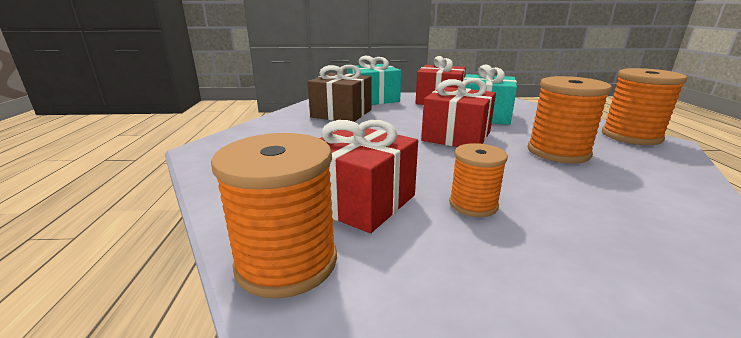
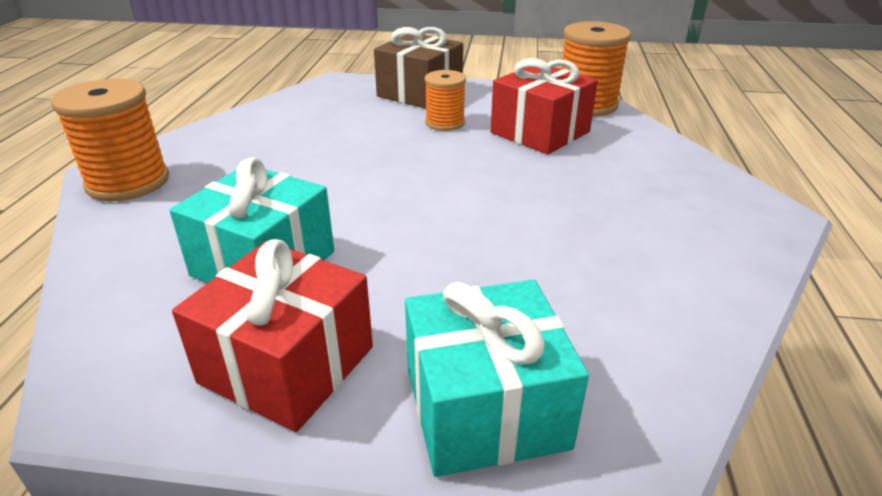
camera: 170 degrees left, 10 degrees up
(341, 113) = (578, 309): brown gift -> brown gift (420, 93)
(456, 136) = (382, 205): red gift -> none
(558, 152) = (283, 165): orange spool -> none

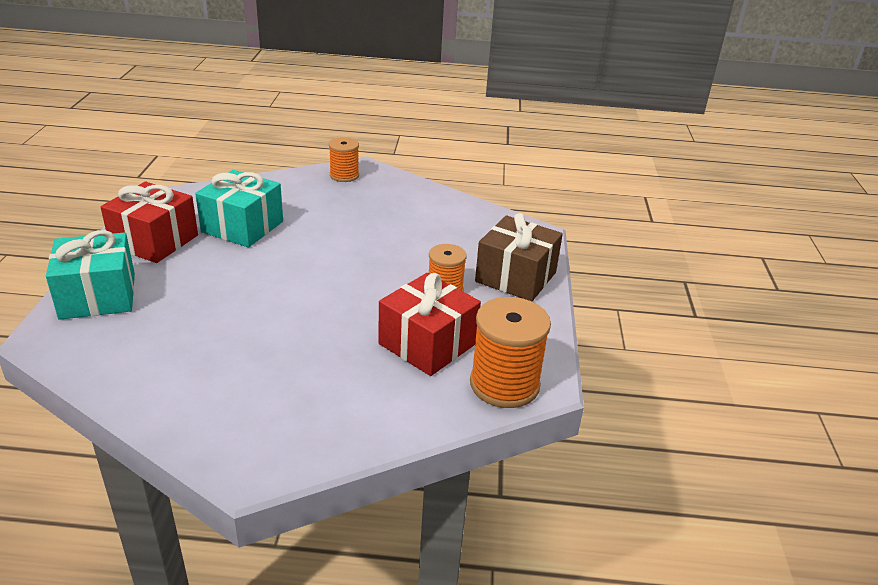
camera: 85 degrees right, 0 degrees up
(128, 182) = (344, 175): orange spool -> orange spool, size x0.61

